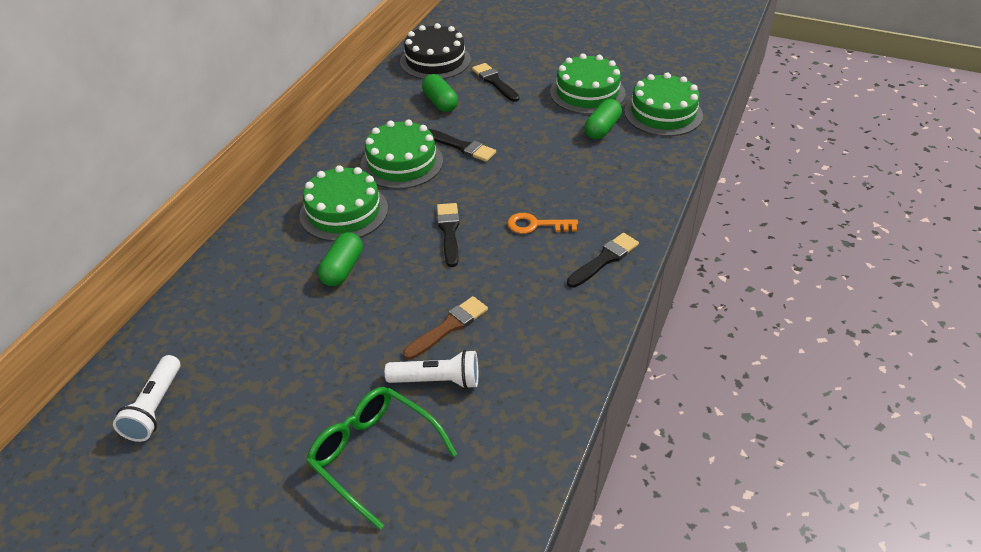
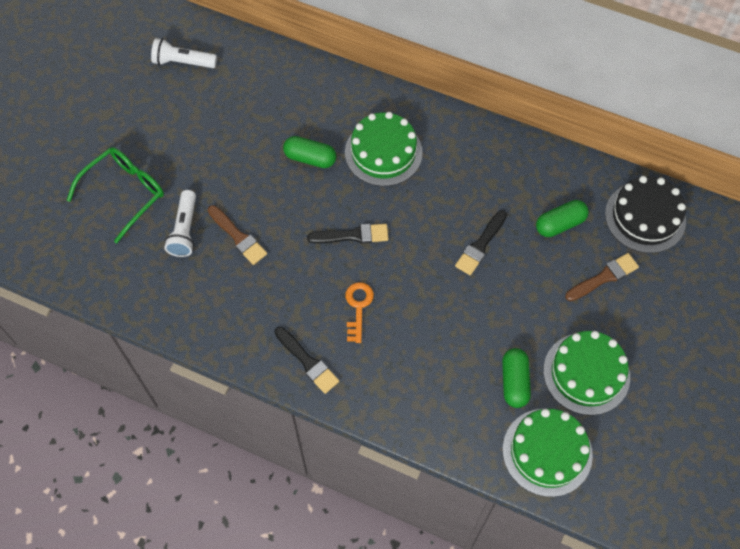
camera: 90 degrees right, 20 degrees up
(402, 163) = (454, 193): green cake -> none
(494, 82) = (604, 277): black brush -> brown brush
(602, 129) = (514, 382): green capsule -> green capsule turned 60 degrees clockwise

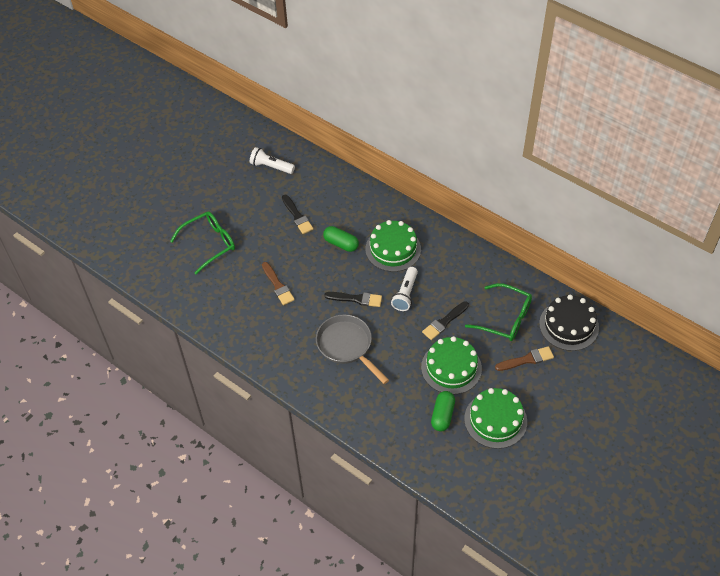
camera: 15 degrees right, 10 degrees down
(185, 230) = (243, 274): white flashlight -> white flashlight (405, 294)
(308, 362) = (303, 374): black brush -> black brush (297, 216)
(358, 307) = (347, 346): orange key -> grey pan
(547, 452) = (452, 465): green cake -> green cake (451, 368)
(560, 224) = (505, 318): green capsule -> green glasses

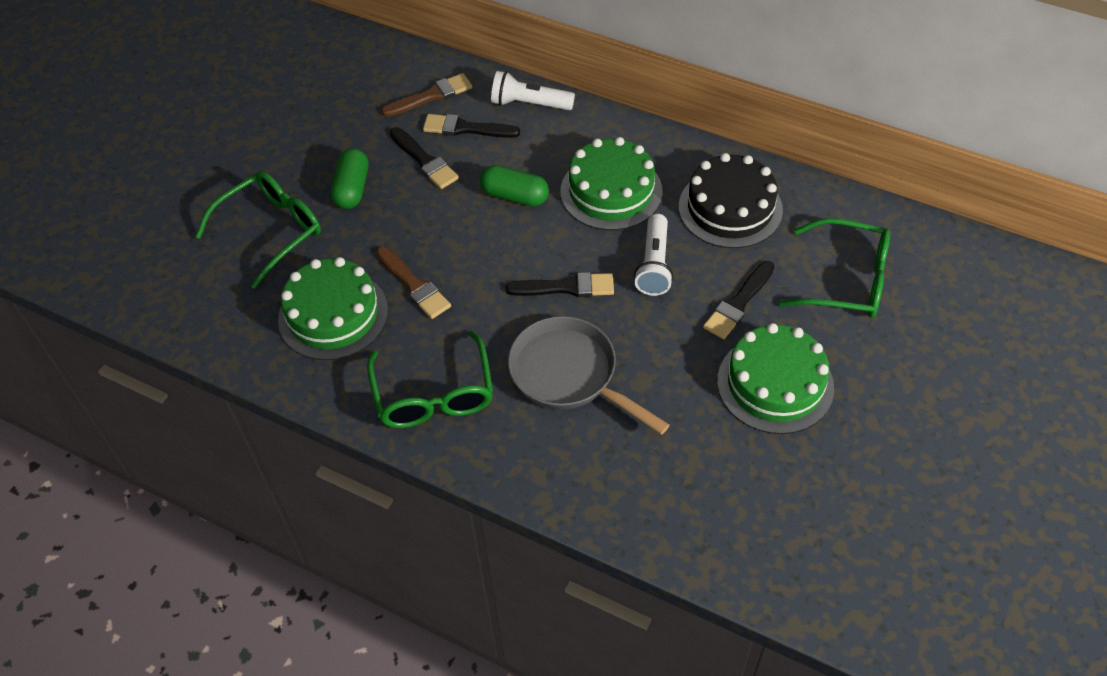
camera: 10 degrees left, 0 degrees up
(271, 167) = (360, 86): white flashlight -> white flashlight (529, 104)
(276, 345) = (433, 394): none -> green glasses
(323, 200) = (466, 128): none -> black brush
(442, 415) = (785, 476): green capsule -> green capsule (352, 189)
(495, 420) = (886, 468): green cake -> green cake (333, 315)
(527, 359) = (908, 347): brown brush -> brown brush (431, 96)
(569, 325) = (963, 275): black cake -> black cake (730, 208)

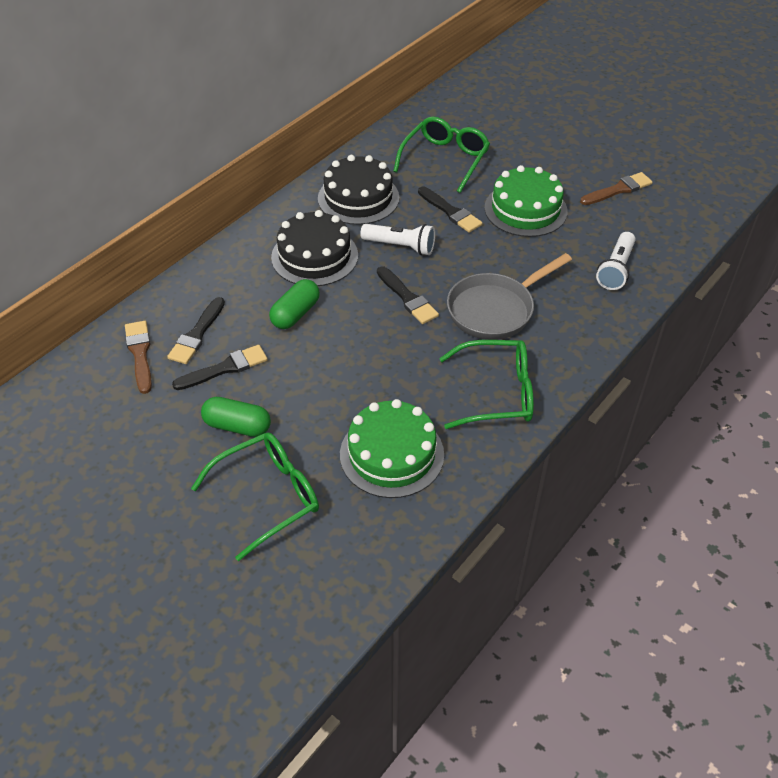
camera: 80 degrees left, 5 degrees down
(271, 231) = (268, 496): green glasses -> green glasses turned 90 degrees clockwise
(414, 285) = (375, 393): brown brush -> brown brush (618, 190)
(529, 104) = (187, 288): white flashlight -> white flashlight (616, 269)
(566, 287) = (407, 298): black brush -> black brush turned 135 degrees clockwise
(611, 191) = (314, 256): green cake -> black cake

